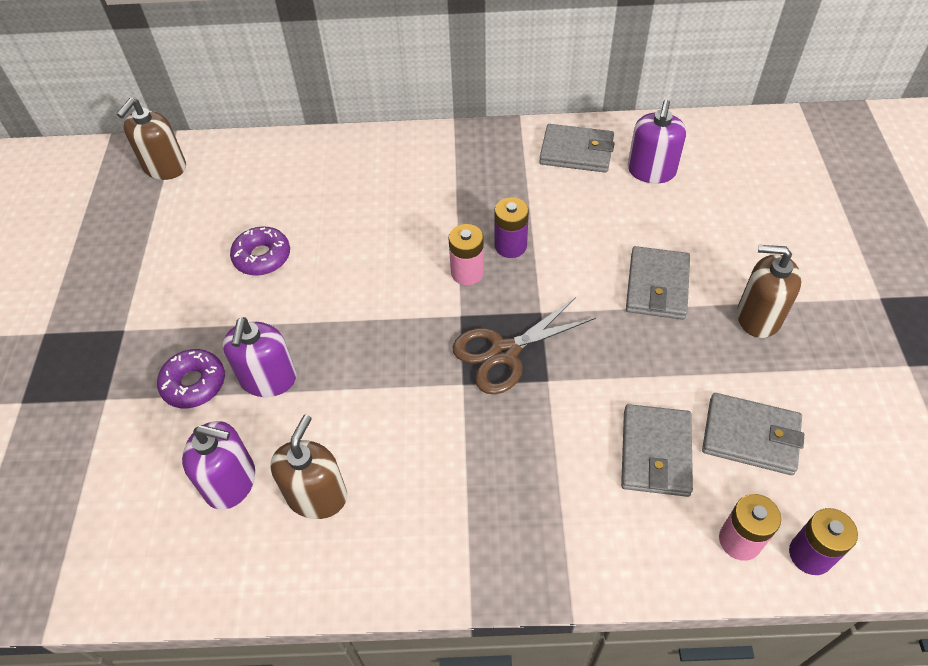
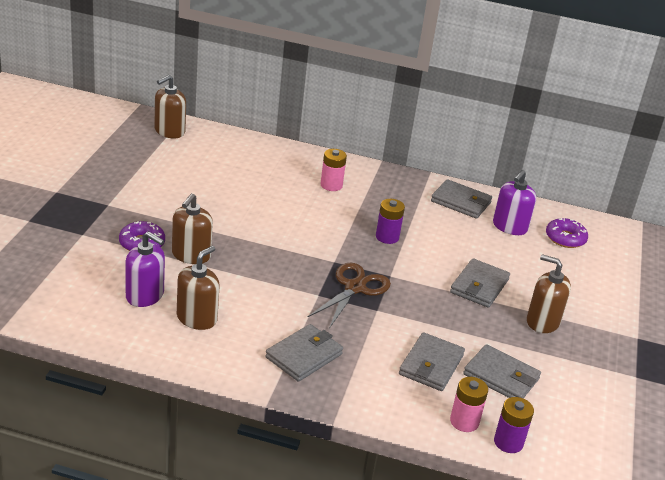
camera: 10 degrees right, 20 degrees down
(262, 257) = (214, 195): purple donut -> purple donut (565, 238)
(268, 379) = (191, 255): purple soap dispenser -> brown soap dispenser
(467, 272) = (350, 242): pink battery -> pink battery (331, 185)
(486, 506) = (304, 356): none -> grey wallet
(504, 352) = (354, 288): brown scissors -> brown scissors turned 135 degrees clockwise

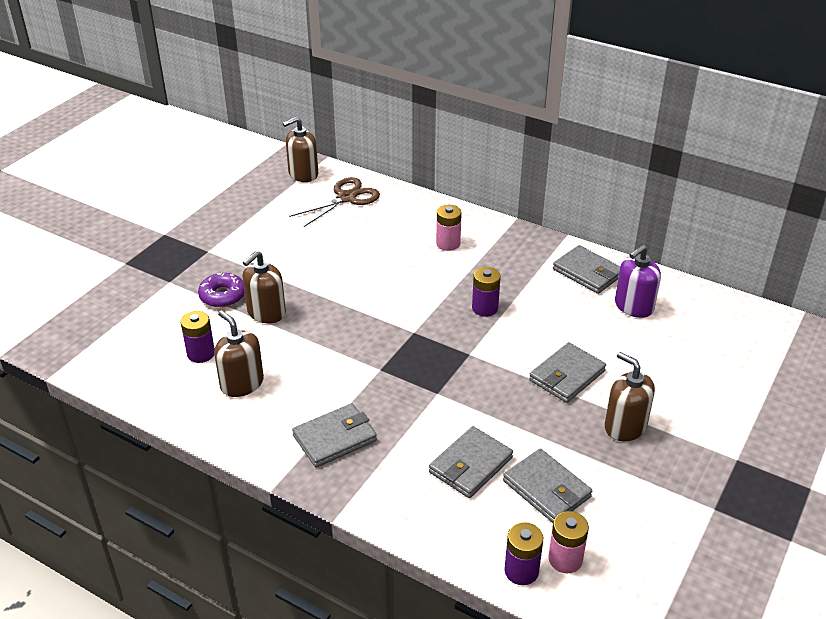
camera: 20 degrees right, 5 degrees up
(145, 296) = (201, 354): purple soap dispenser -> purple battery
(197, 318) = (242, 384): brown soap dispenser -> brown soap dispenser turned 90 degrees counterclockwise
(354, 288) = (423, 365): brown scissors -> brown scissors (346, 198)
(464, 421) = (480, 538): pink battery -> pink battery (565, 559)
(565, 238) = (696, 326): purple donut -> none

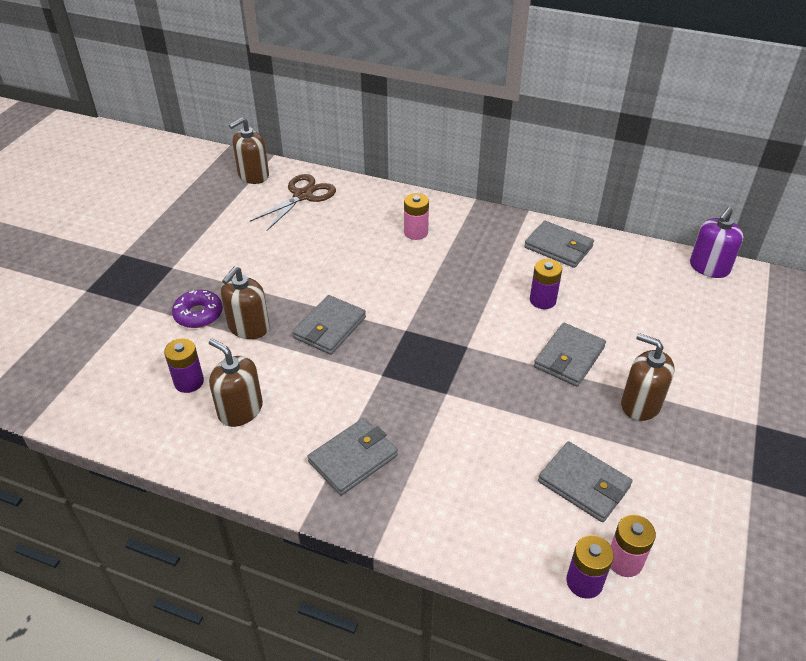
camera: 10 degrees left, 5 degrees up
(471, 465) = (501, 469): grey wallet -> grey wallet (330, 327)
(485, 308) = (469, 296): purple battery -> purple battery (542, 300)
(633, 306) = (612, 277): purple soap dispenser -> purple soap dispenser (709, 267)

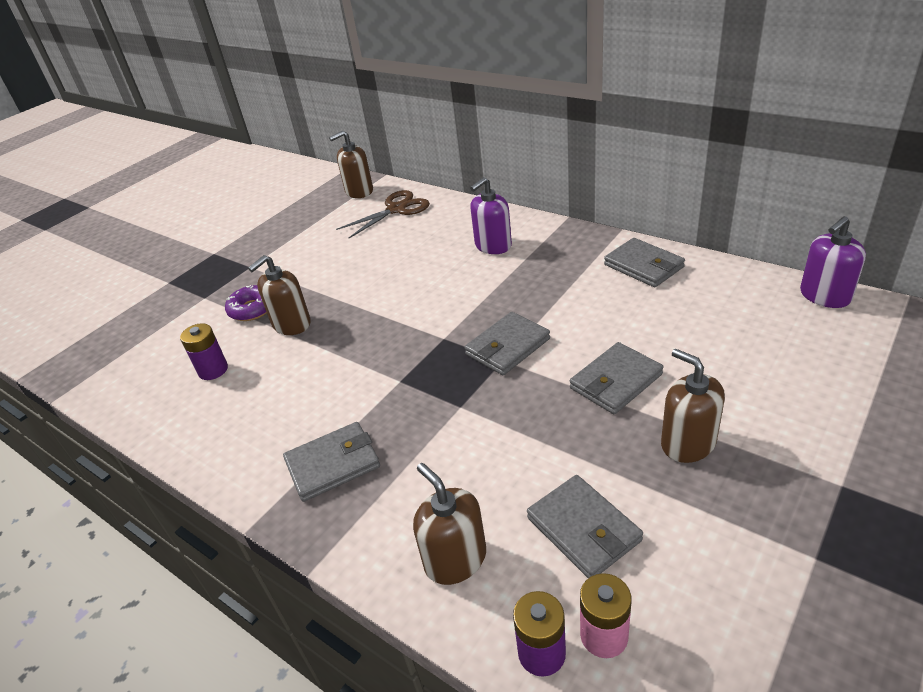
camera: 20 degrees right, 5 degrees down
(240, 410) = (246, 402): brown soap dispenser -> brown soap dispenser (455, 559)
(330, 327) = (368, 330): grey wallet -> grey wallet (508, 347)
(416, 232) = (493, 245): pink battery -> purple soap dispenser
(542, 300) = (606, 319): purple battery -> none

